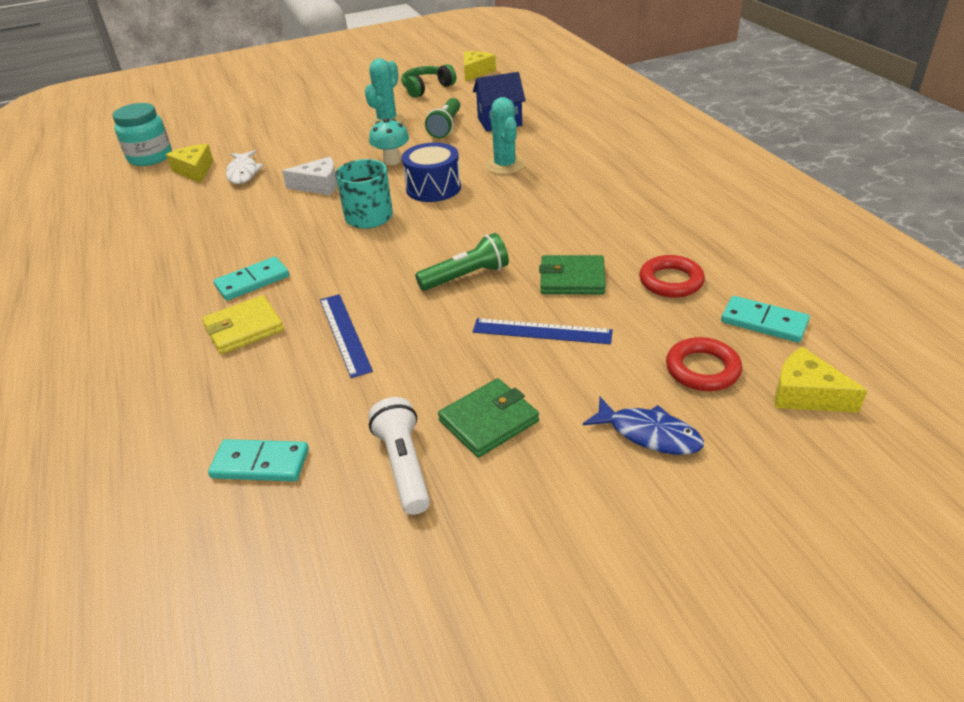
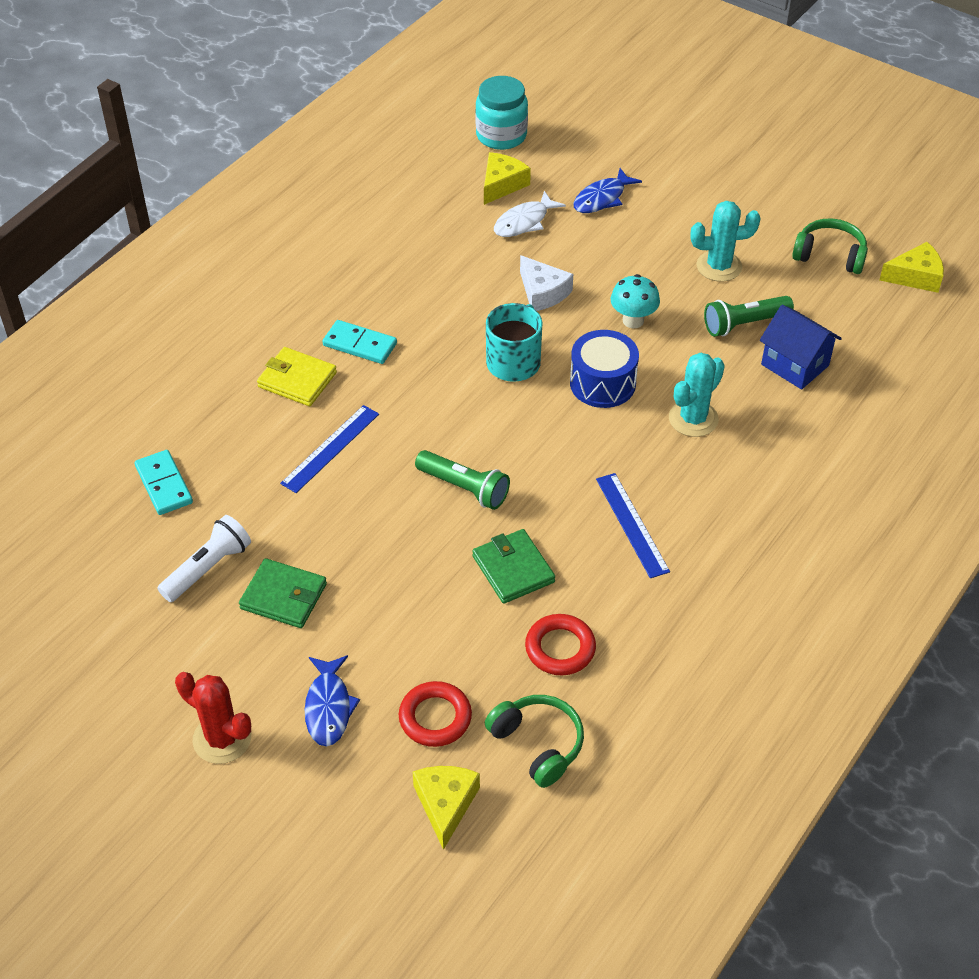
camera: 55 degrees right, 10 degrees up
(269, 140) = (602, 198): none -> blue fish
(542, 331) = (417, 581): blue ruler -> blue ruler (631, 524)
(641, 532) = (222, 739): none -> red cactus
(764, 322) = (538, 744): turquoise domino -> green headphones

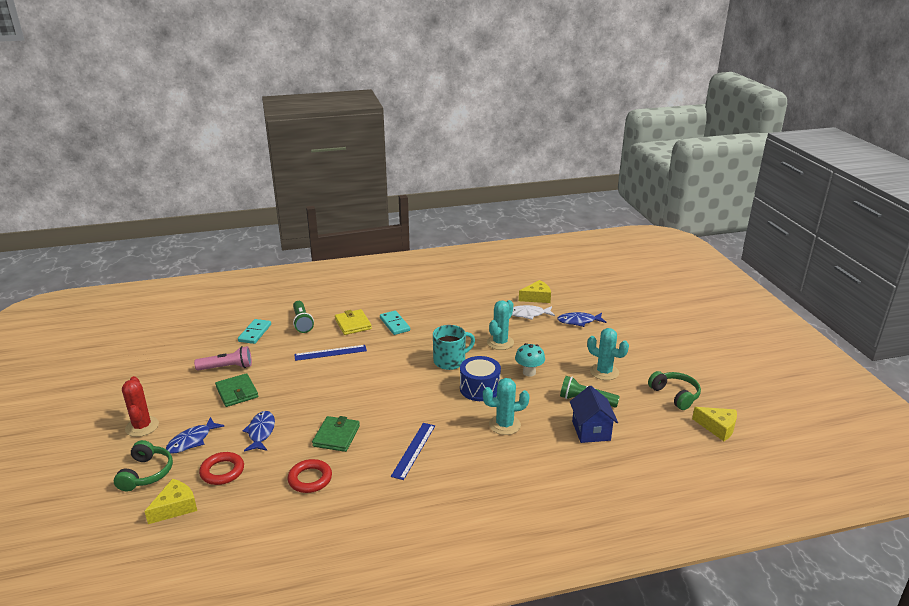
camera: 40 degrees right, 20 degrees down
(208, 568) = (227, 367): white flashlight -> pink flashlight
(406, 630) = (261, 432): none -> blue fish
(464, 488) = (361, 395): green flashlight -> green flashlight (302, 322)
(501, 136) = (561, 281): turquoise jar -> none
(538, 744) = (244, 510): green headphones -> green headphones (146, 473)
(542, 292) = (500, 342): white cheese -> turquoise cactus

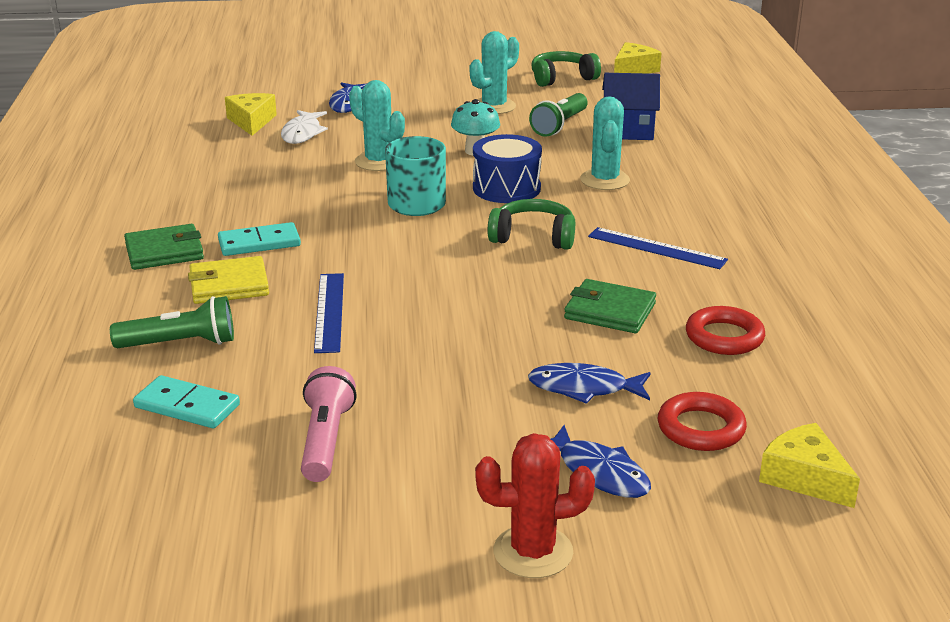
camera: 80 degrees left, 0 degrees up
(146, 473) = (704, 526): green headphones -> green headphones (533, 237)
(237, 392) = (435, 422): green wallet -> green wallet (164, 251)

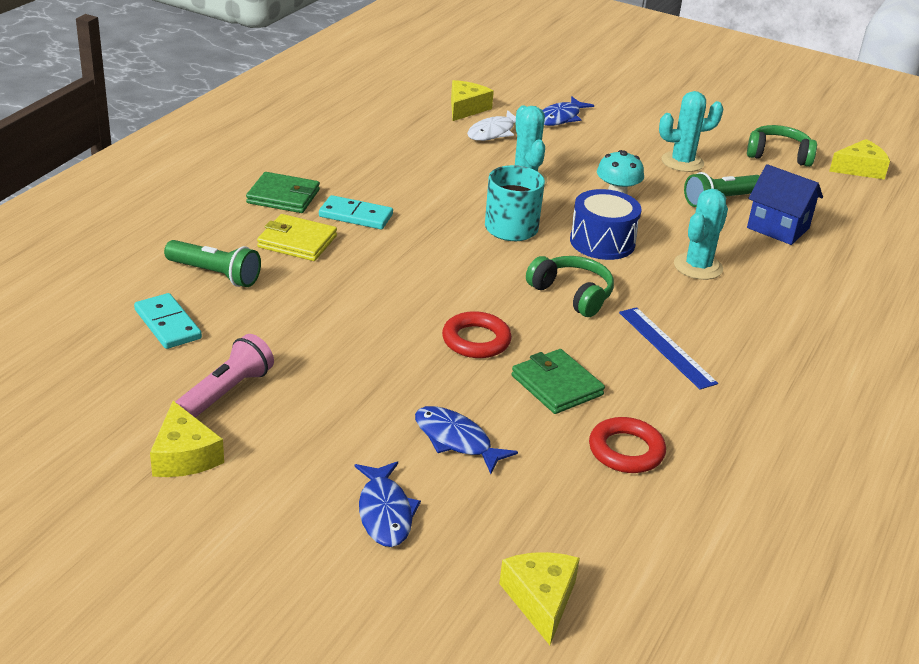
camera: 30 degrees right, 5 degrees up
(329, 312) = (342, 293): blue ruler -> none
(355, 513) = (184, 456): none -> yellow cheese
(533, 552) = (265, 547): red cactus -> none
(701, 428) = (507, 517): red ring -> red ring (476, 340)

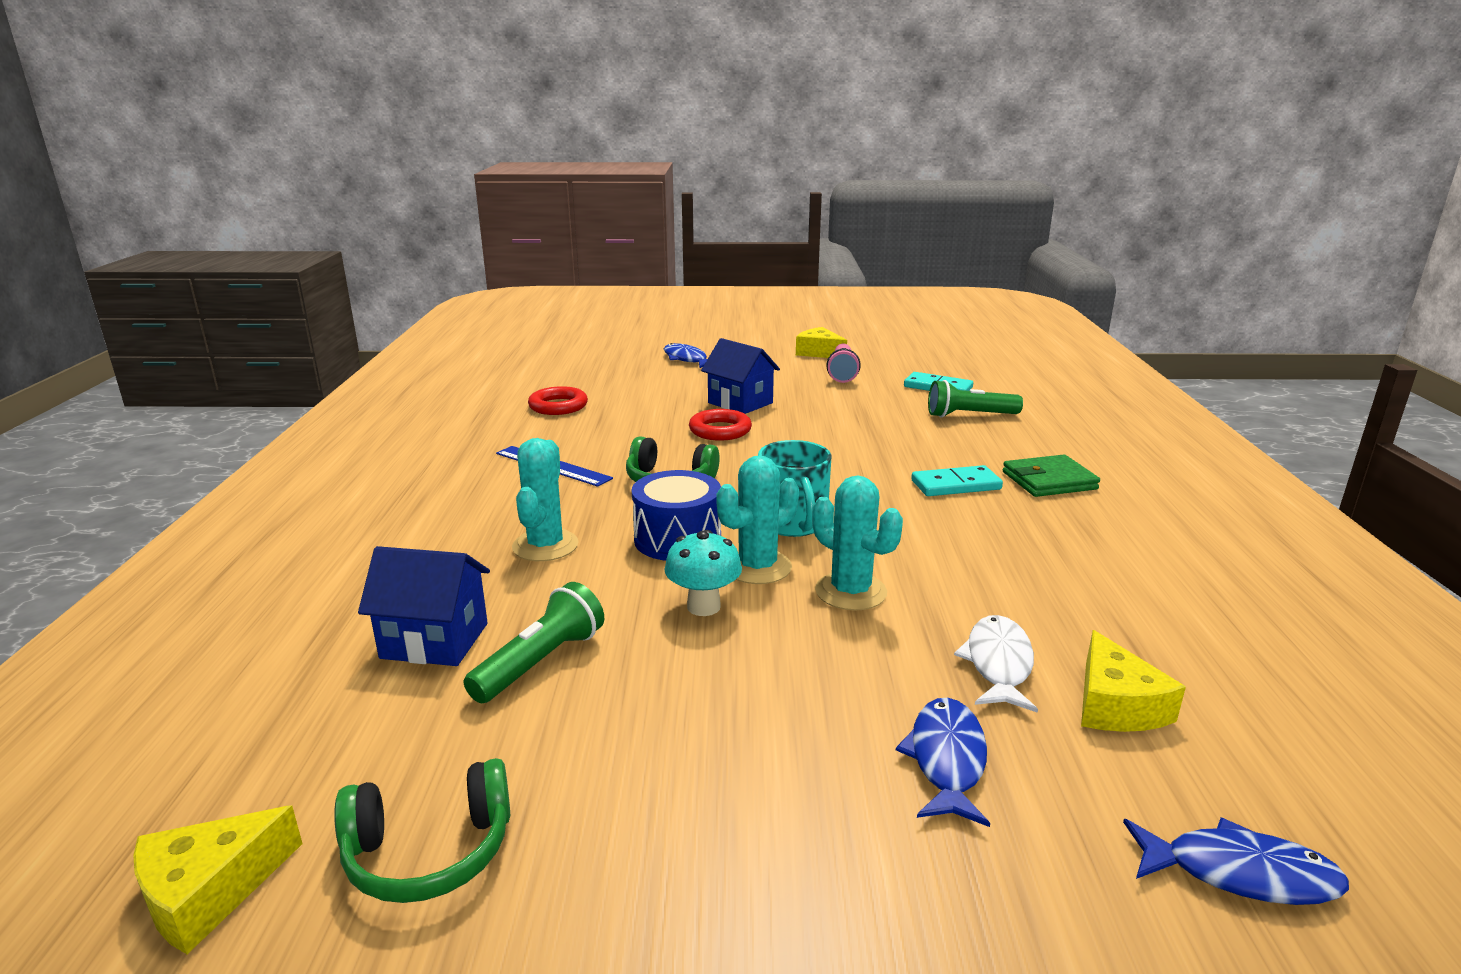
camera: 155 degrees right, 10 degrees down
(297, 241) = (960, 451): yellow wallet -> none
(412, 378) = (740, 403): none -> blue house
(456, 440) = (677, 387): blue fish -> blue fish (1240, 873)
(541, 600) = (577, 355): yellow cheese -> none
(557, 385) = (632, 423): green wallet -> none
(682, 162) = (639, 730): turquoise cactus -> turquoise cactus (757, 567)

